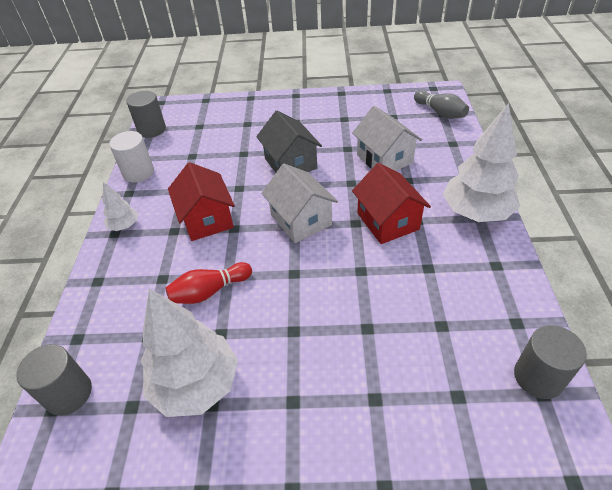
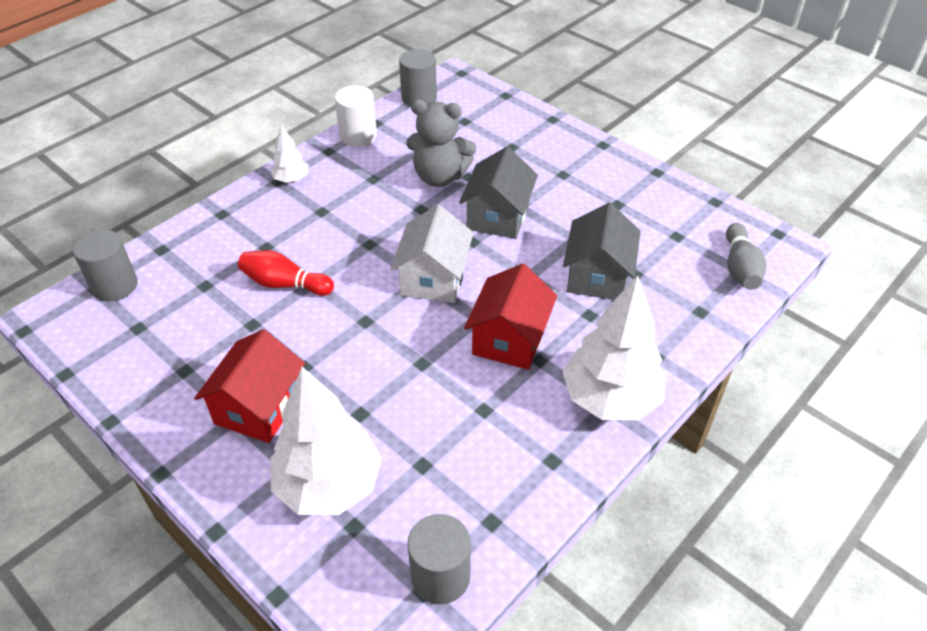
camera: 40 degrees right, 0 degrees up
(196, 384) = (191, 348): white tree -> white tree (329, 485)
(207, 219) = (358, 219): red house -> red house (259, 407)
(226, 164) = (440, 177): none -> grey teddy bear
(384, 159) = (597, 276): white house -> grey house

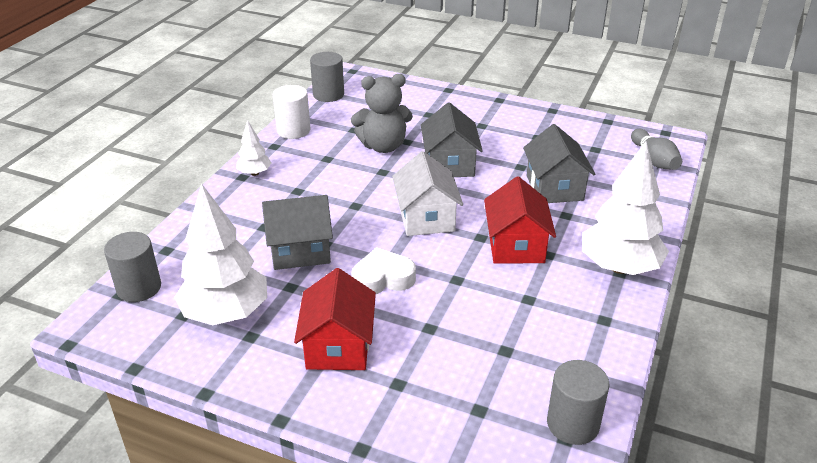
camera: 20 degrees left, 10 degrees down
(285, 284) = (300, 250): red bowling pin -> grey house
(329, 485) = (438, 386): white tree -> white tree (226, 313)
(347, 340) = (383, 278): none -> white heart

